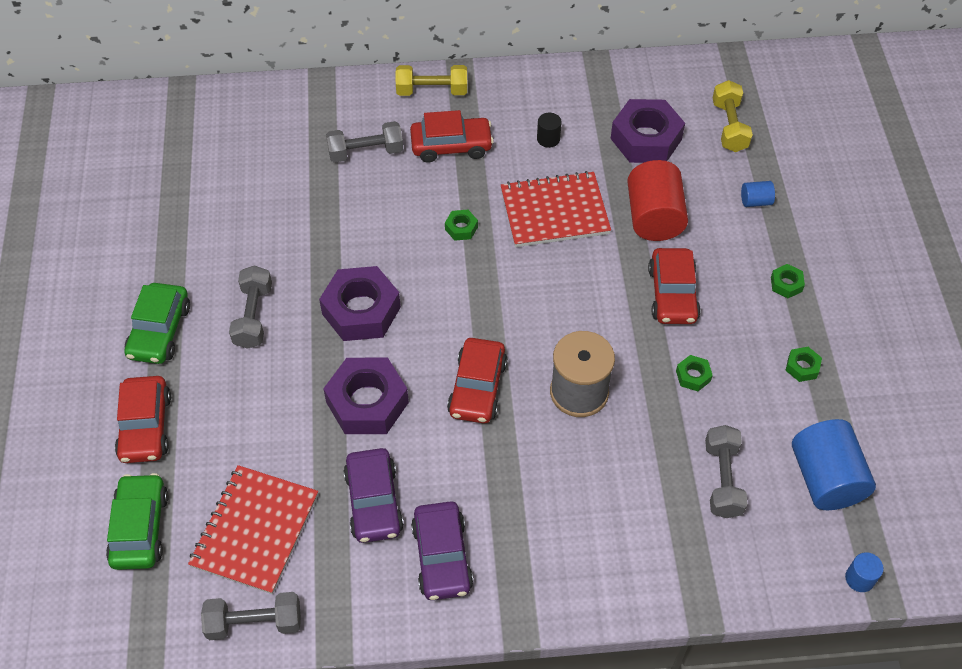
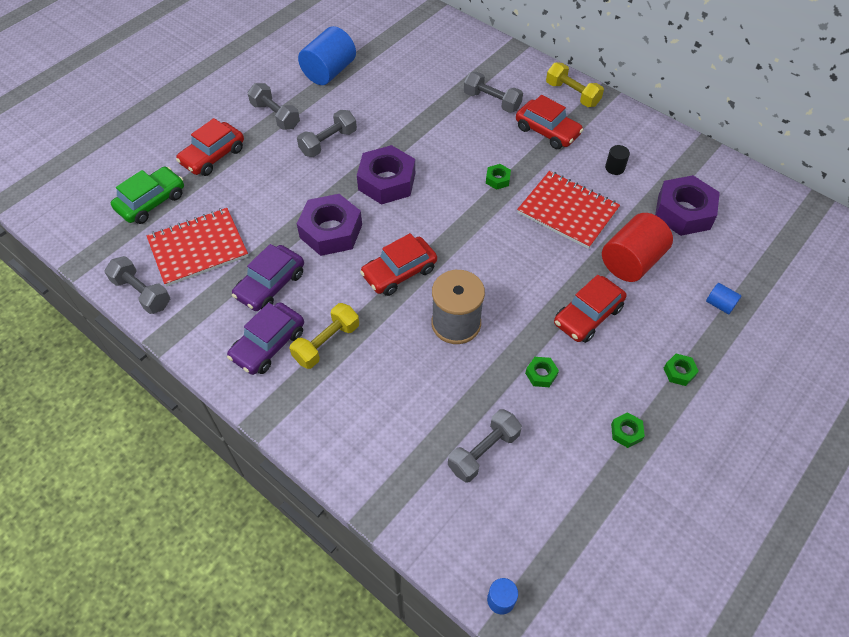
camera: 45 degrees right, 0 degrees up
(159, 331) = (275, 116): green car -> grey dumbbell
(729, 126) = (757, 245): yellow dumbbell -> yellow dumbbell (326, 343)
(825, 478) = (555, 515): blue cylinder -> blue cylinder (329, 72)

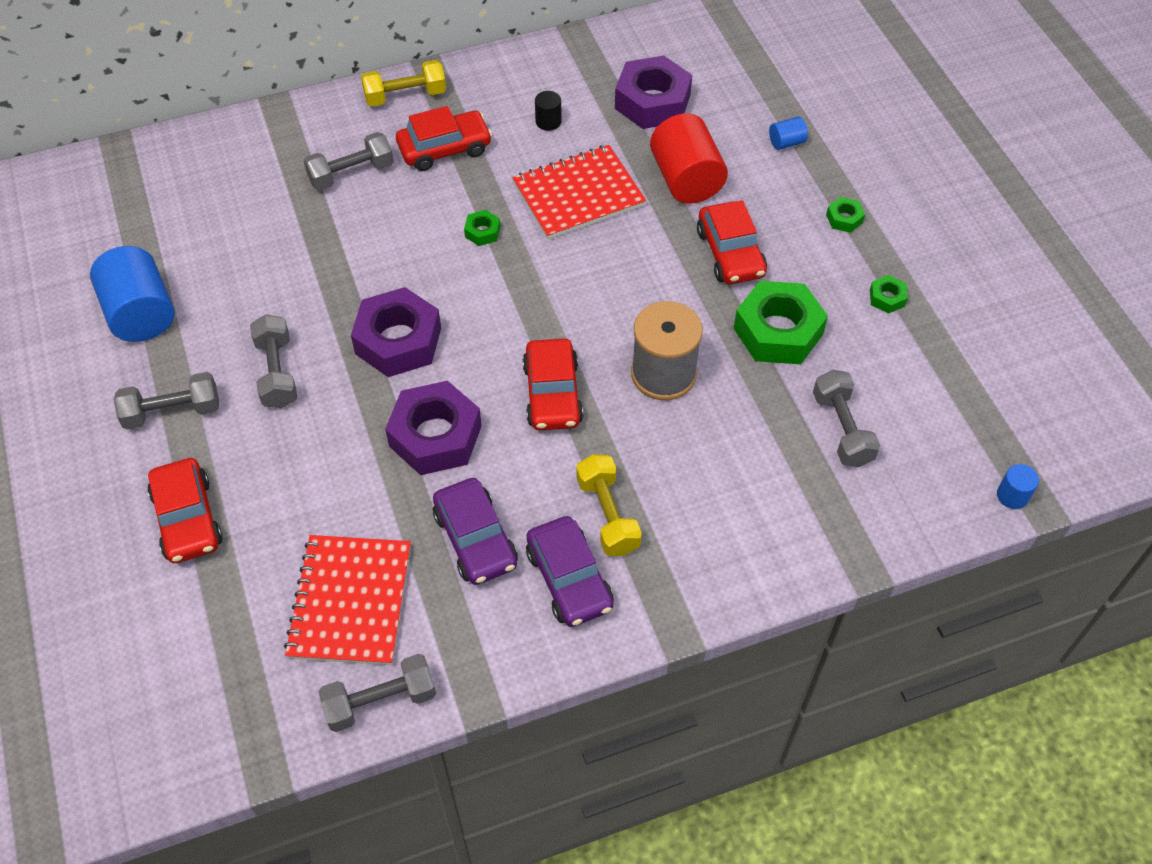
camera: 60 degrees left, 0 degrees up
(151, 202) = (215, 631): green car -> none
(541, 374) = (778, 331): green nut -> green nut, size x2.26

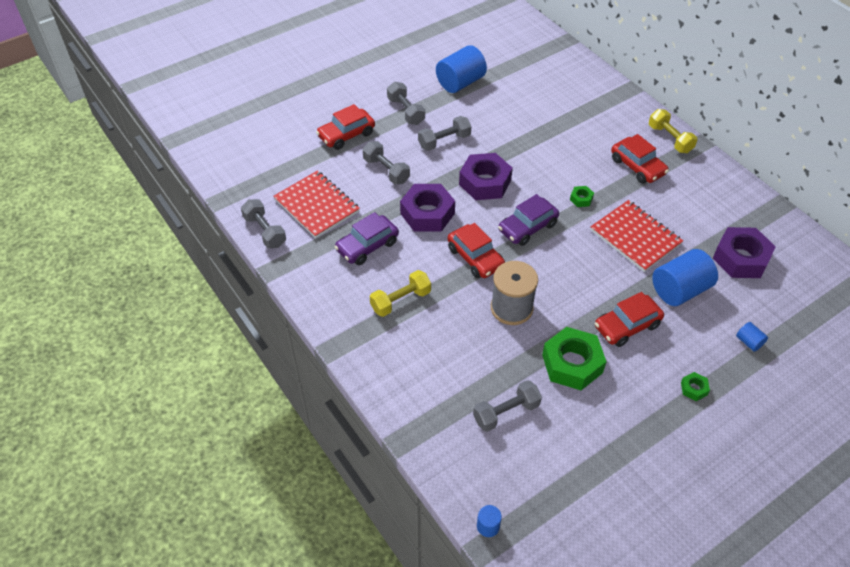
camera: 75 degrees right, 5 degrees down
(350, 601) = (317, 205): red notebook -> red notebook turned 60 degrees clockwise
(351, 174) = (595, 132): grey dumbbell -> grey dumbbell (386, 170)
(548, 121) = (689, 209): black cylinder -> none
(552, 394) = (475, 257): red car -> red car turned 105 degrees counterclockwise
(569, 579) = (354, 292): purple car -> purple car (527, 227)
(686, 179) = (679, 290): red cylinder -> blue cylinder
(887, 298) = (632, 425): green nut -> none

